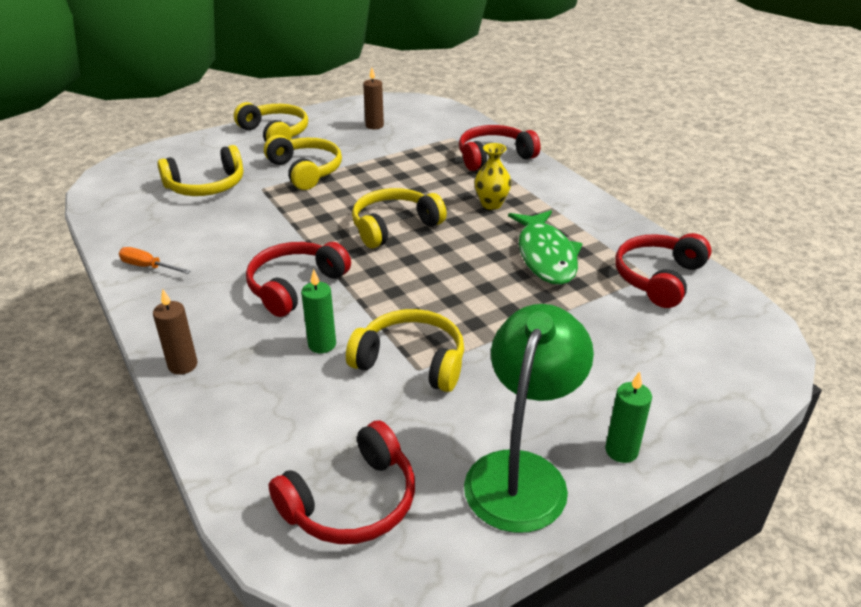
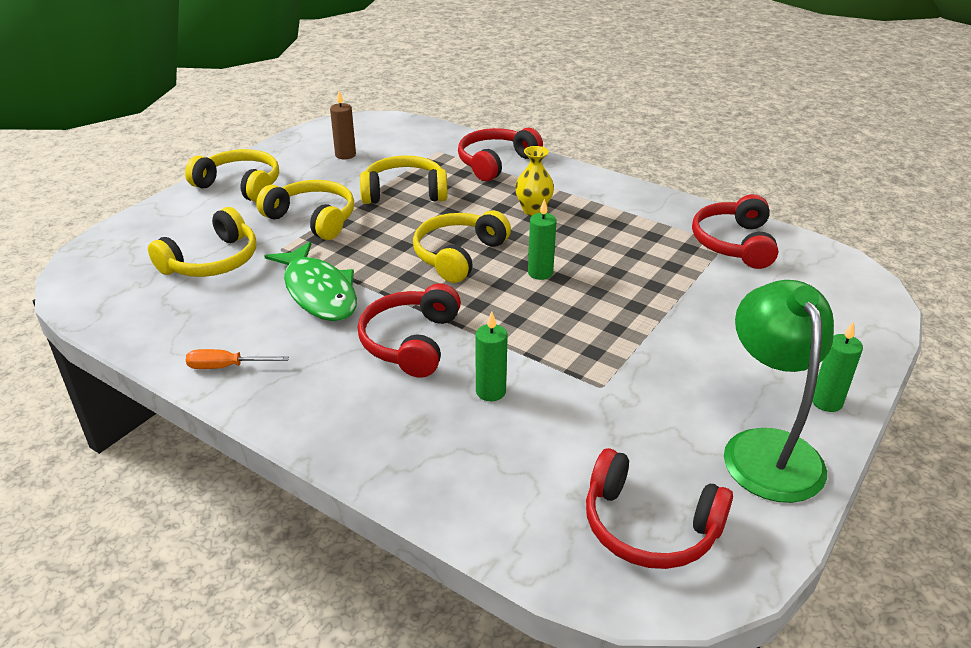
camera: 25 degrees left, 0 degrees up
(183, 365) = (365, 457): brown candle -> none
(352, 502) = (649, 527): red headphones -> red headphones turned 90 degrees clockwise
(411, 361) = (589, 381): yellow headphones -> yellow headphones (404, 192)
(450, 258) = (540, 273): none -> green candle
(545, 256) = (624, 248): green fish -> green fish (318, 292)

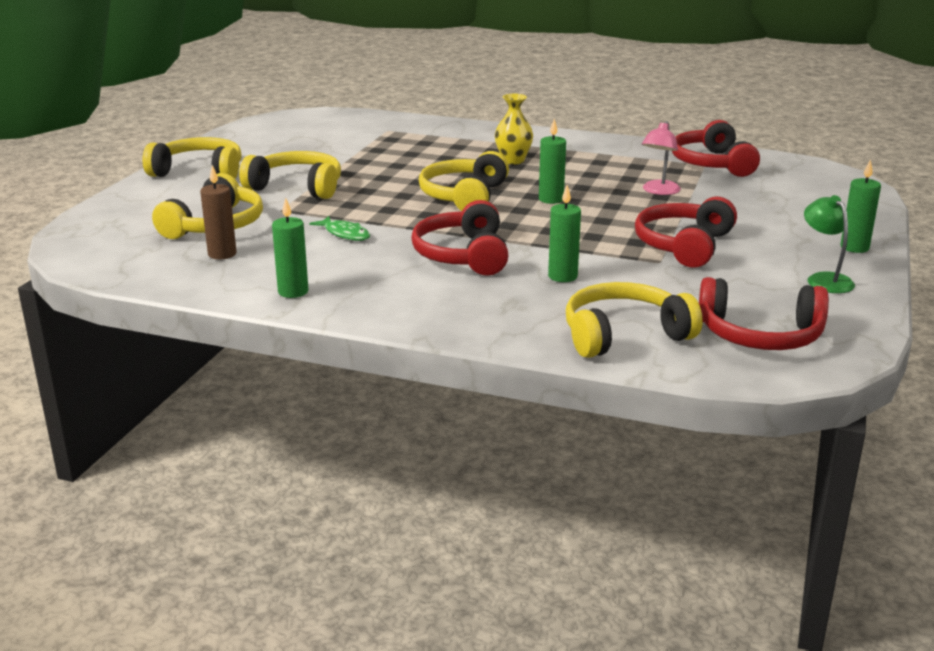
camera: 15 degrees left, 10 degrees down
(226, 367) = (293, 292): orange screwdriver -> green candle
(318, 292) = (345, 234): green fish -> green fish, size x0.49
(345, 155) = (293, 141): brown candle -> brown candle (222, 254)
(404, 192) = (376, 160): yellow headphones -> yellow headphones (624, 335)
(495, 162) = (451, 133): red headphones -> red headphones (683, 245)
(656, 277) = (659, 191): none -> pink lamp
(766, 448) = (824, 279): green lamp -> green lamp, size x0.51

